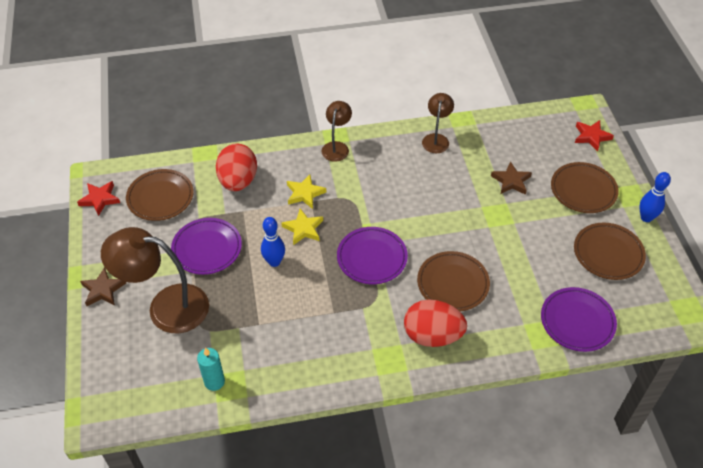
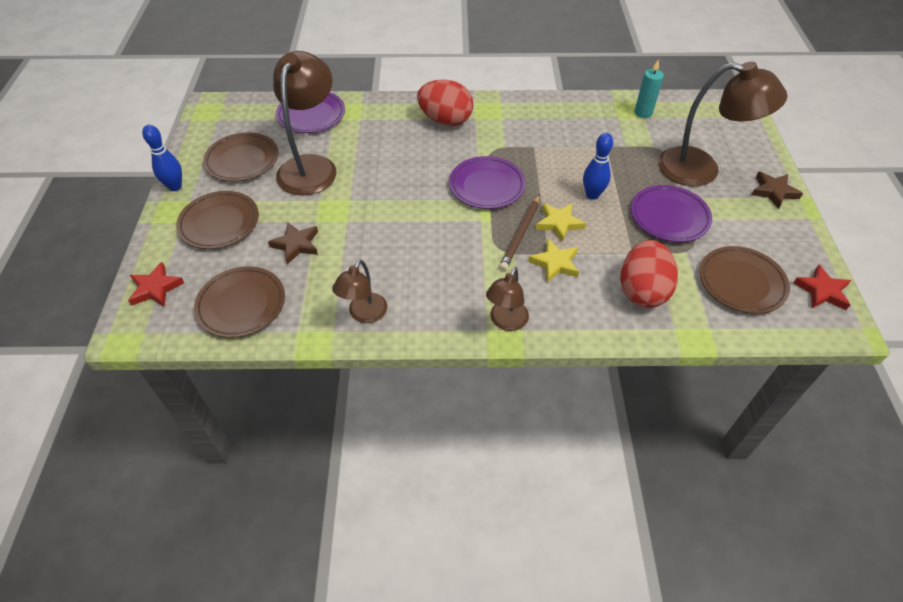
camera: 170 degrees left, 0 degrees up
(334, 214) = (521, 234): none -> brown pencil
(452, 283) = (411, 155): brown plate -> brown plate (241, 304)
(540, 256) = (311, 166): none -> brown lamp

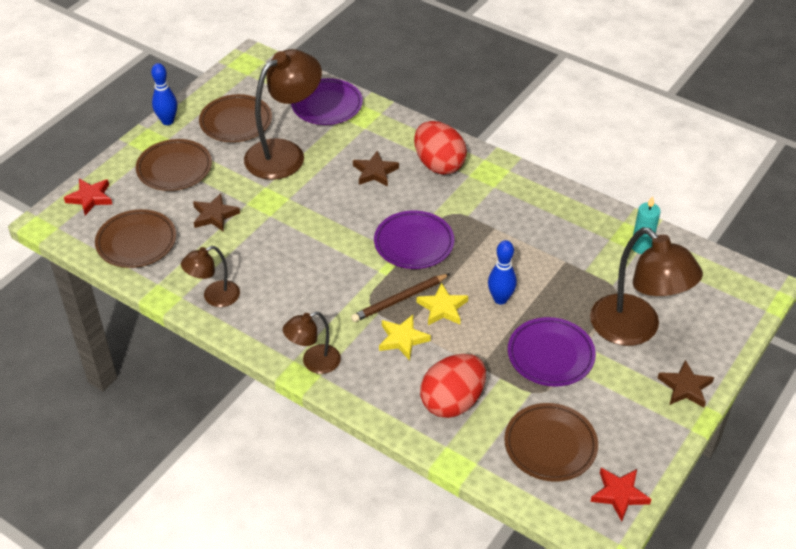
camera: 35 degrees right, 5 degrees down
(401, 147) = (375, 172): none -> brown star

